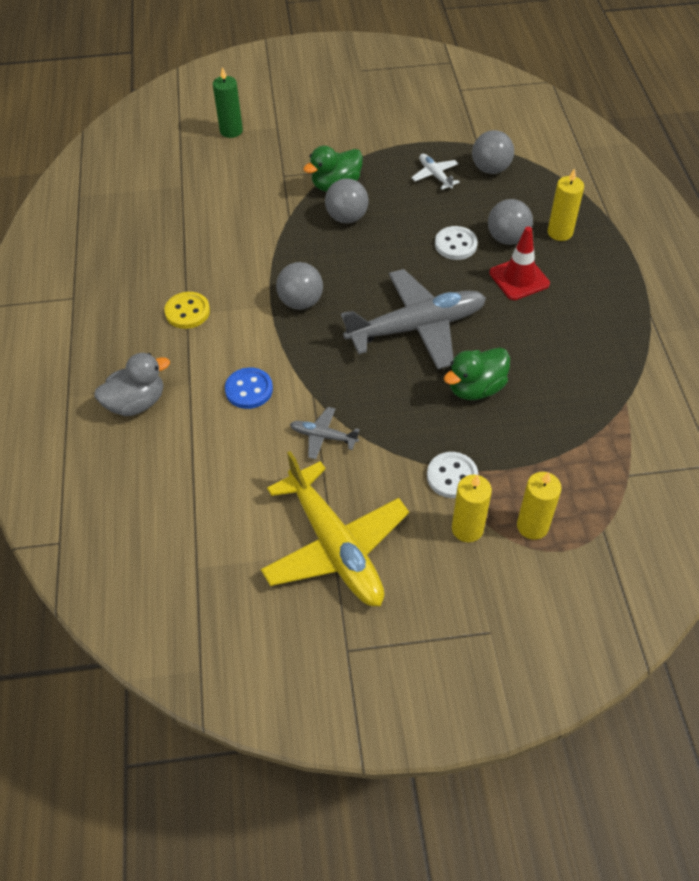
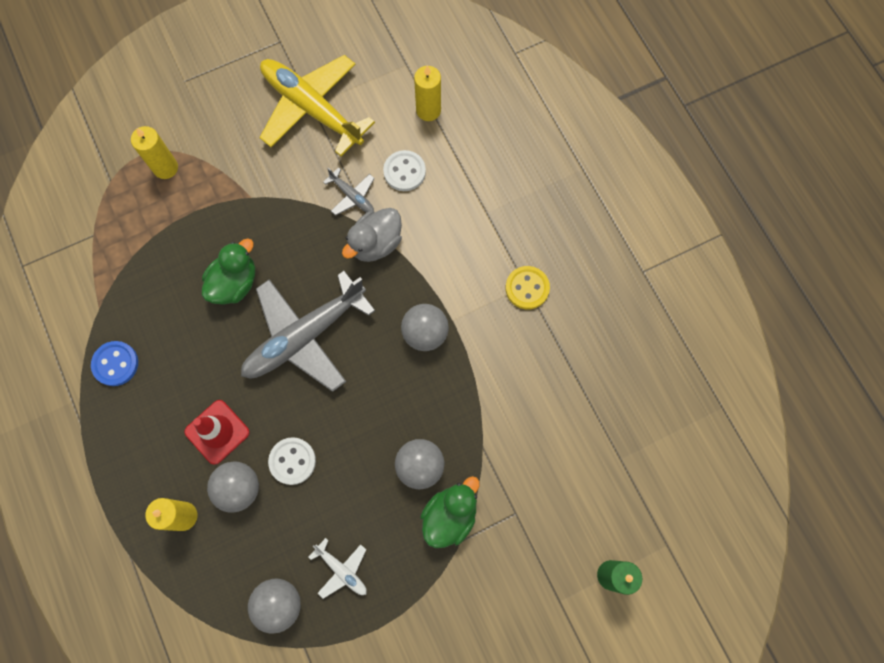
camera: 160 degrees right, 20 degrees up
(136, 403) = (522, 180): grey duck -> grey duck (375, 243)
(249, 389) = (432, 222): blue button -> blue button (115, 364)
(323, 436) = (352, 196): grey plane -> grey plane turned 45 degrees clockwise
(452, 476) = (237, 191): white button -> white button (404, 172)
(467, 529) = (215, 151): yellow candle -> yellow candle (428, 110)

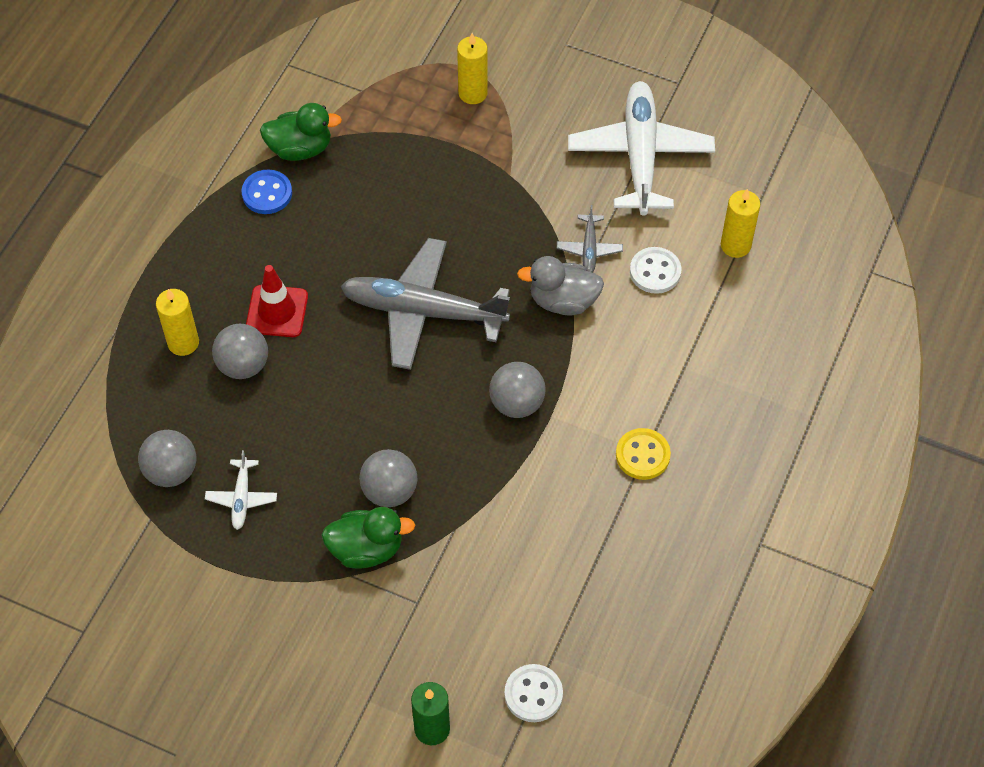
camera: 50 degrees right, 15 degrees down
(234, 283) = (420, 223): green duck -> green duck (300, 149)
(292, 461) = (303, 387): white button -> white button (533, 694)
(312, 109) = (640, 156): yellow plane -> white plane

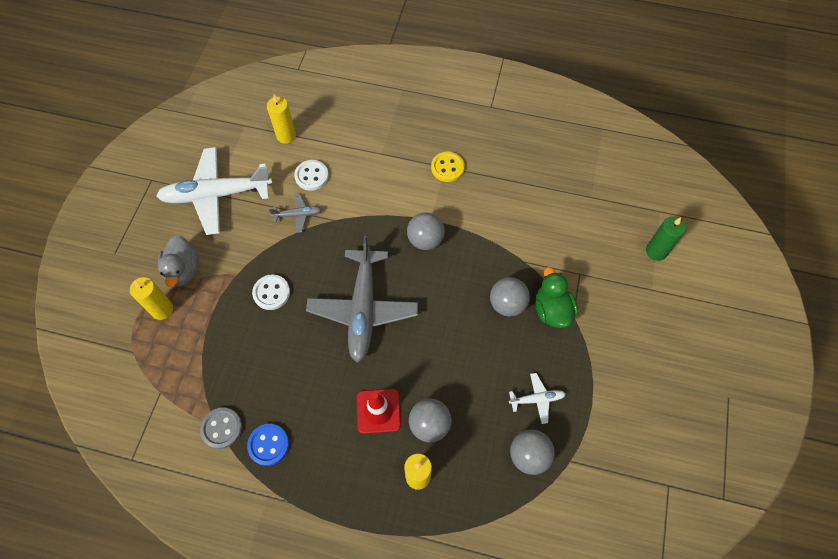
camera: 100 degrees left, 5 degrees up
(300, 149) = (222, 428): green duck -> grey button
(533, 694) = (616, 203): white button -> white button (271, 293)
(563, 301) = (342, 225): grey duck -> grey duck (183, 270)

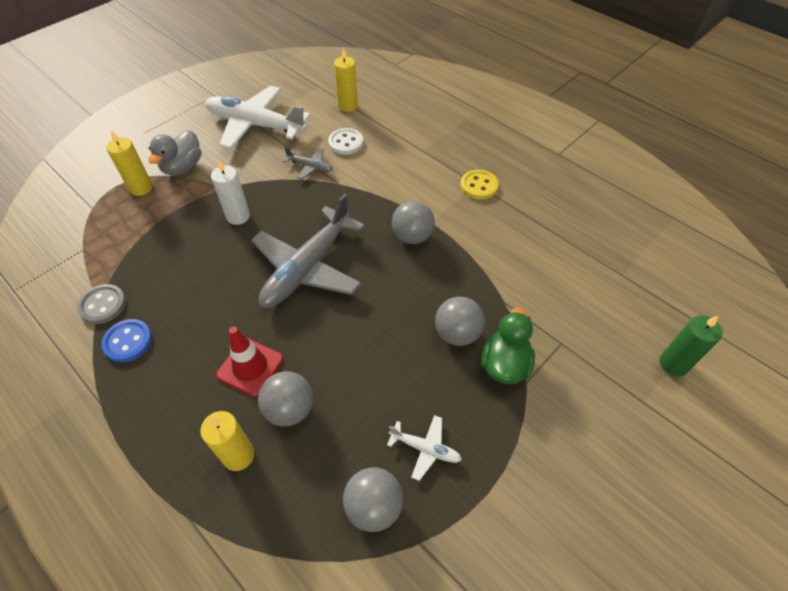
camera: 30 degrees right, 10 degrees down
(271, 293) = (238, 216): white button -> white candle

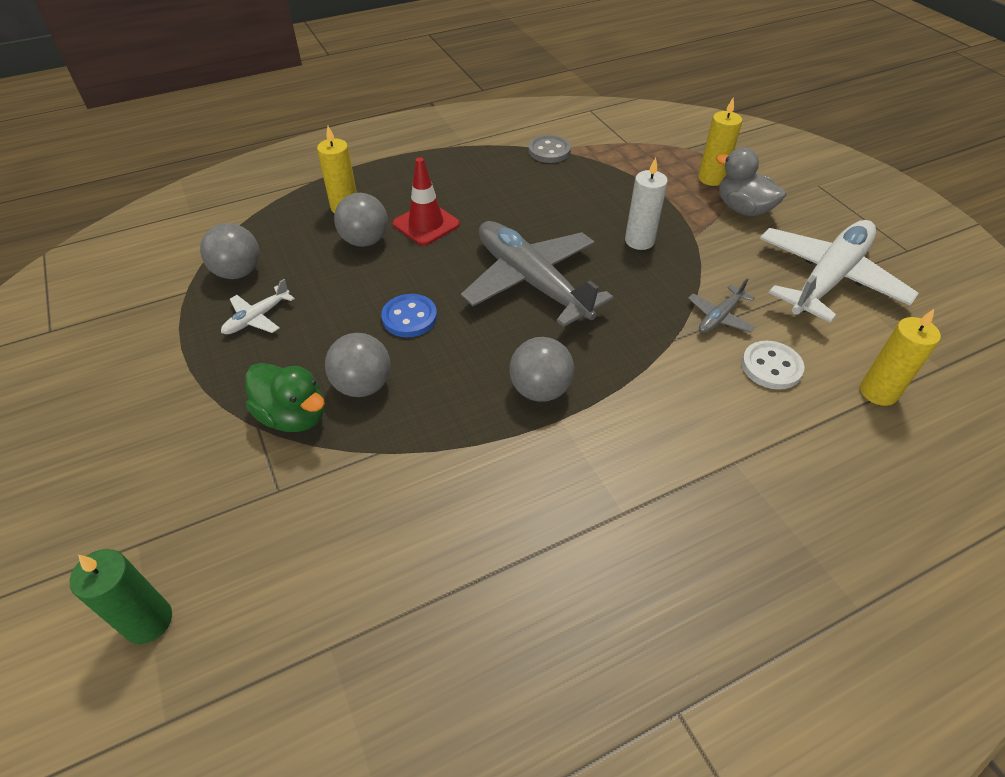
camera: 110 degrees right, 5 degrees down
(128, 341) = (499, 162): blue button -> blue button (409, 317)
(479, 186) = (619, 513): yellow button -> none

